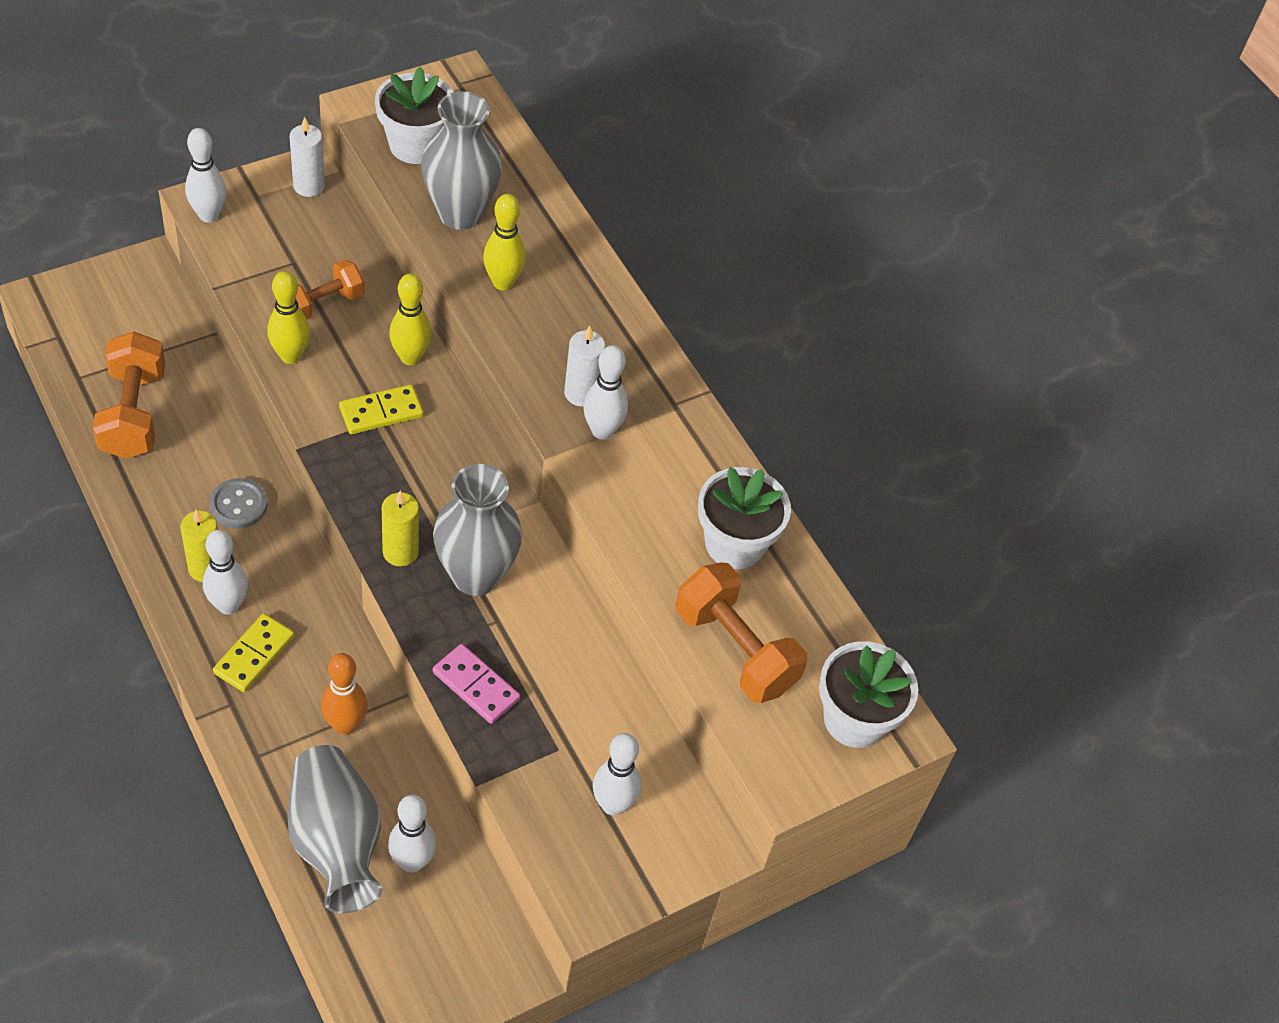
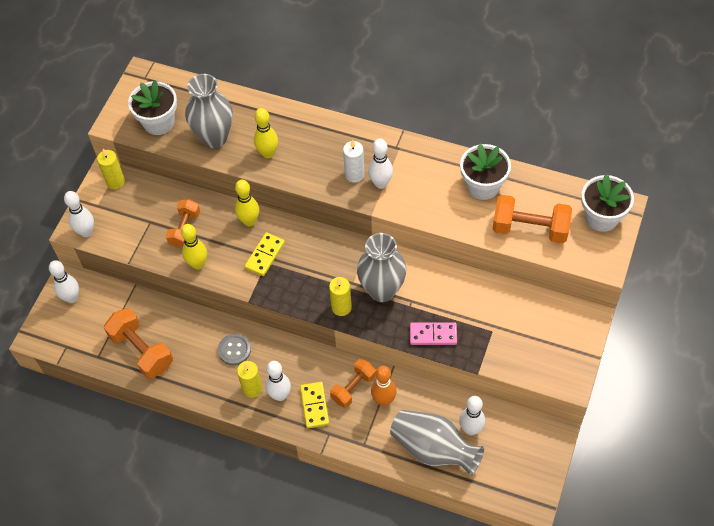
camera: 30 degrees left, 5 degrees up
(309, 186) = (115, 181): white candle -> yellow candle
(325, 676) = (353, 388): none -> orange dumbbell
(613, 804) = (536, 334): white bowling pin -> white bowling pin (71, 298)

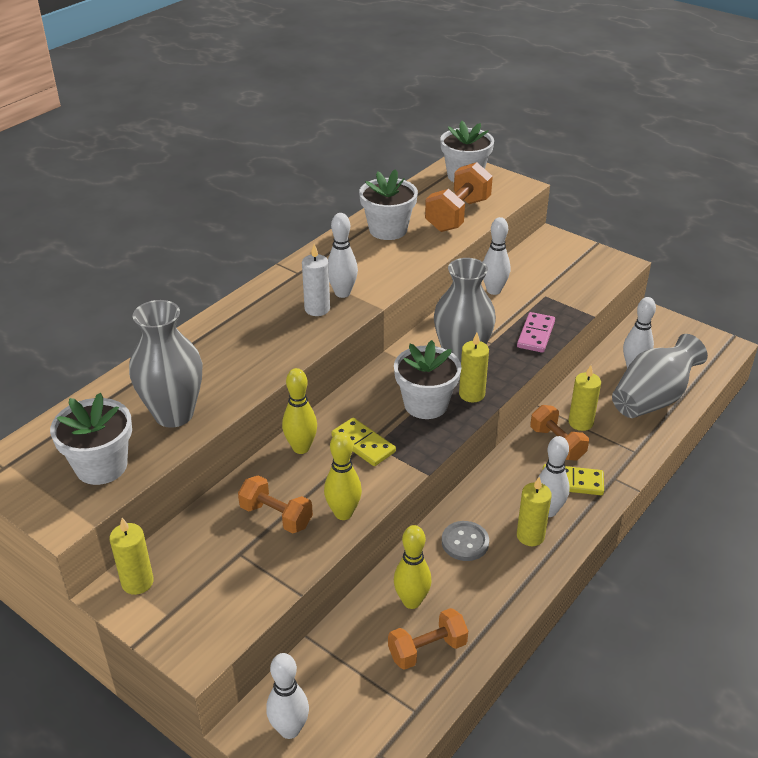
camera: 75 degrees left, 20 degrees down
(86, 232) = (212, 638): white bowling pin -> white bowling pin (494, 290)
(142, 351) = (427, 649): orange dumbbell -> orange dumbbell, size x0.66
(268, 153) = (237, 371): yellow bowling pin -> yellow bowling pin (411, 601)
(319, 281) = (426, 404): none -> white flower pot
(384, 400) = (580, 422): orange bowling pin -> yellow candle

